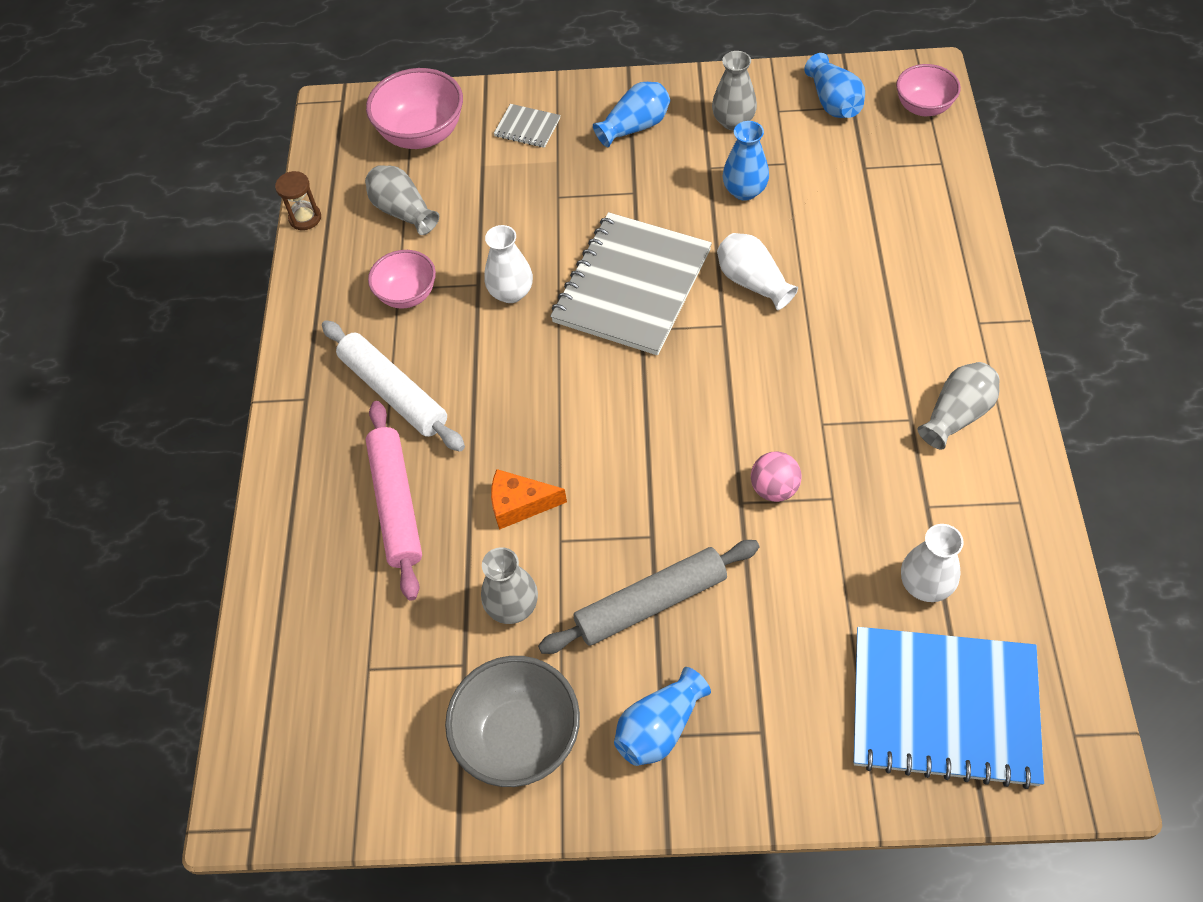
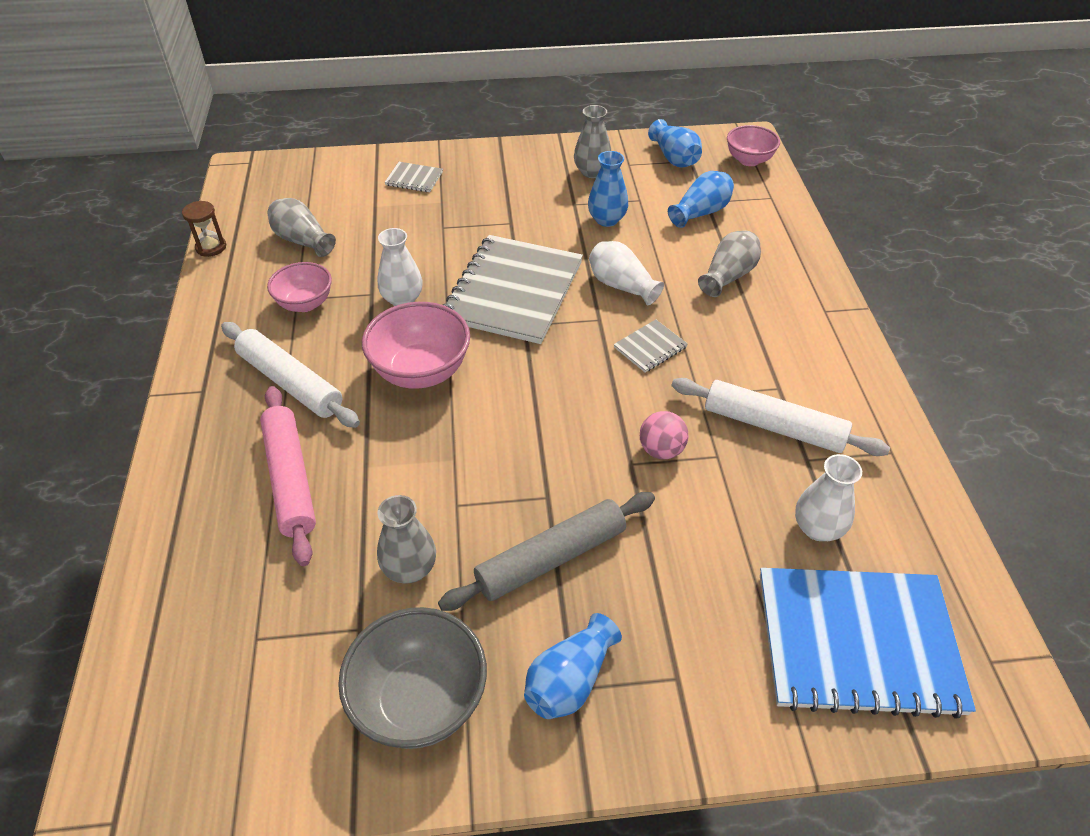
camera: 10 degrees left, 10 degrees down
(422, 134) = (321, 185): pink bowl -> pink bowl (421, 371)
(520, 504) = (415, 474): orange cheese -> none
(635, 127) = (508, 177): blue vase -> blue vase (701, 212)
(776, 363) = (650, 347): none -> grey notebook
(897, 465) = (773, 426): none -> white rolling pin
(956, 414) = (819, 383): grey vase -> grey vase (728, 276)

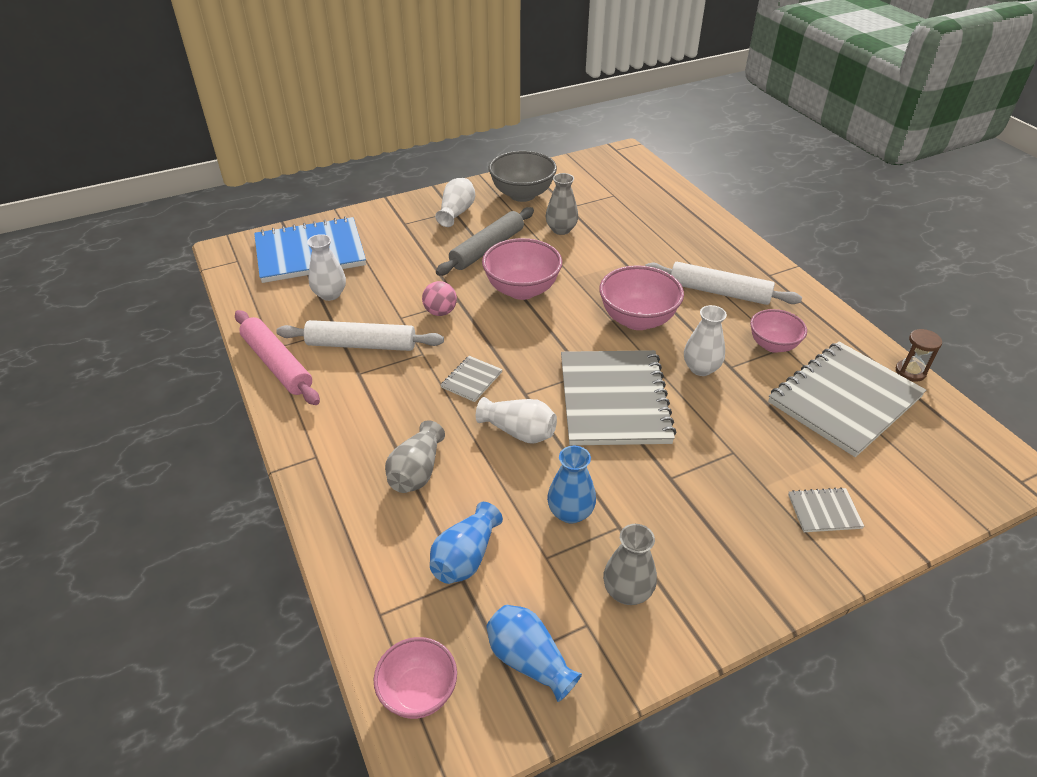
camera: 160 degrees right, 5 degrees down
(291, 479) = (661, 248): pink rolling pin -> pink rolling pin (277, 364)
(302, 240) = (844, 400): grey vase -> grey notebook
(537, 457) = (522, 290): none -> pink bowl
(569, 680) = (456, 212): blue vase -> white vase

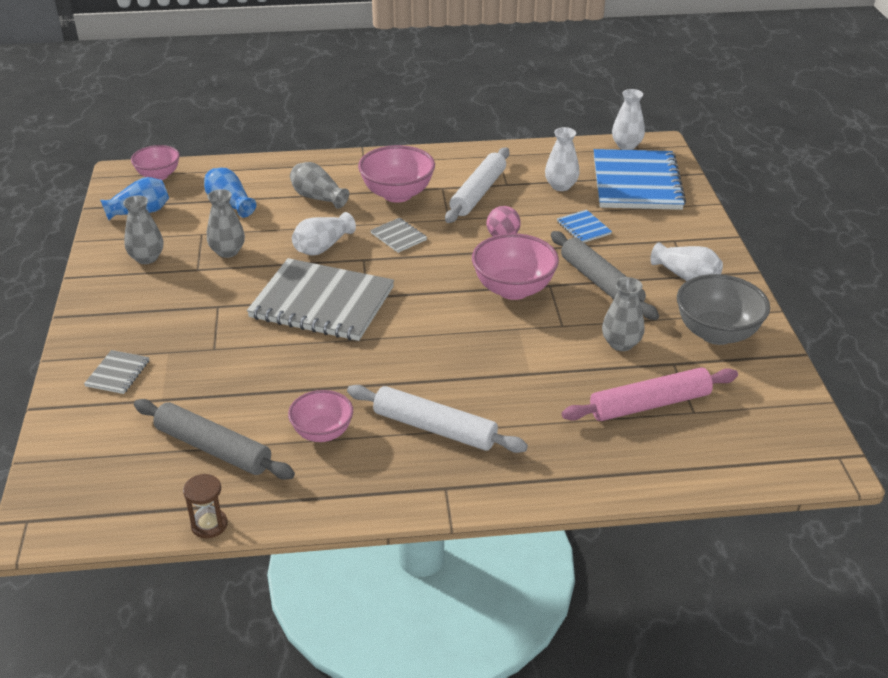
camera: 110 degrees right, 5 degrees down
(277, 364) = (476, 156): pink rolling pin -> pink rolling pin (649, 404)
(404, 269) = (583, 228): none -> blue notebook
(570, 512) = (227, 251): blue vase -> grey vase
(637, 320) = (422, 350): pink bowl -> pink bowl (397, 194)
(701, 368) = (324, 367): white vase -> white vase (626, 145)
(719, 292) = (435, 428): white rolling pin -> white rolling pin turned 75 degrees clockwise
(844, 400) = (213, 448): grey notebook -> grey rolling pin

